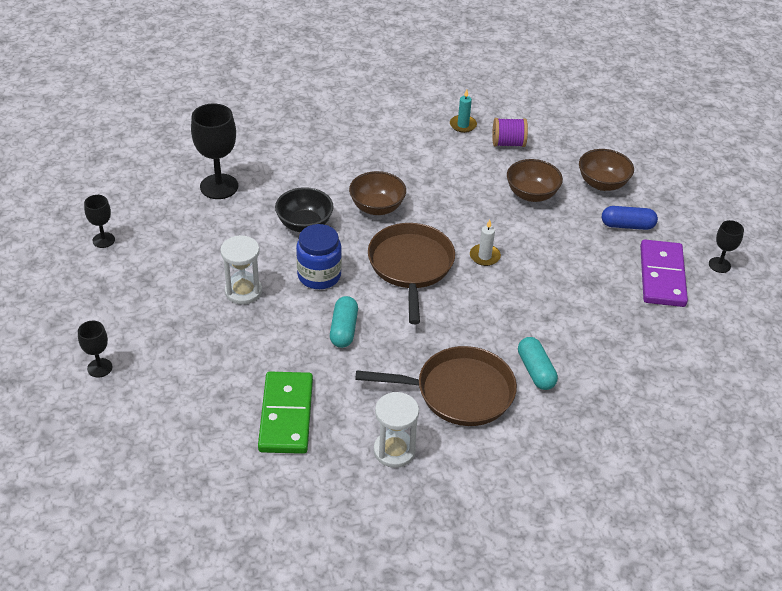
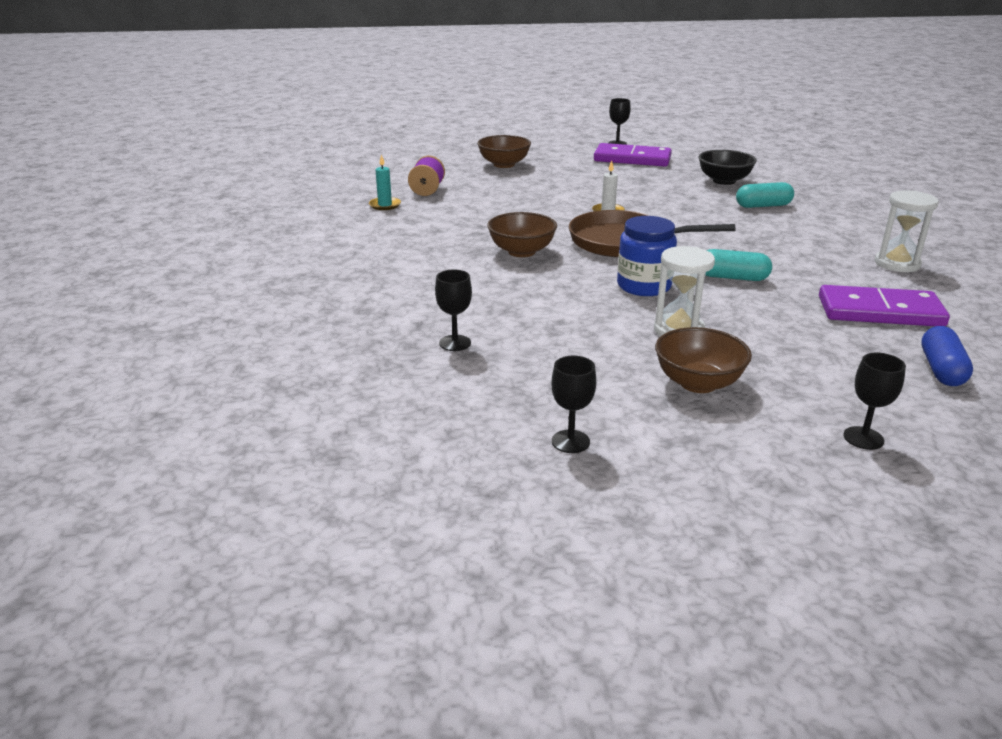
camera: 80 degrees left, 15 degrees down
(219, 186) = (455, 343): black goblet -> black goblet, size x0.55
(286, 415) = (880, 312): green domino -> purple domino
(304, 224) = (547, 290): black bowl -> black bowl (724, 181)
(459, 392) = (803, 234): brown pan -> none
(531, 194) = (514, 188): brown bowl -> brown bowl (698, 383)
(627, 225) = (565, 162): blue capsule -> blue capsule (941, 370)

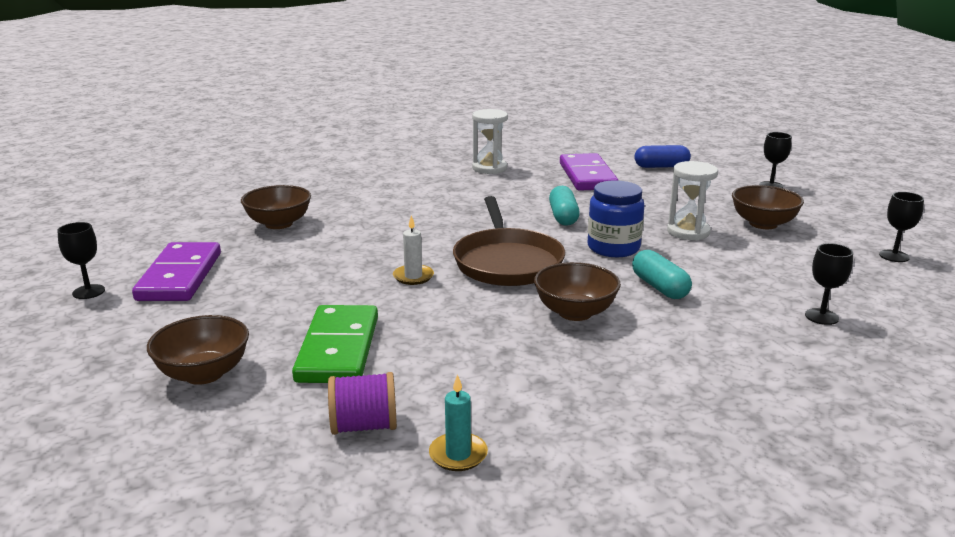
camera: 105 degrees left, 5 degrees down
(512, 189) = (338, 349): none -> green domino
(724, 181) = (279, 224): black bowl -> brown bowl
(763, 206) = (363, 207): turquoise capsule -> turquoise capsule (659, 287)

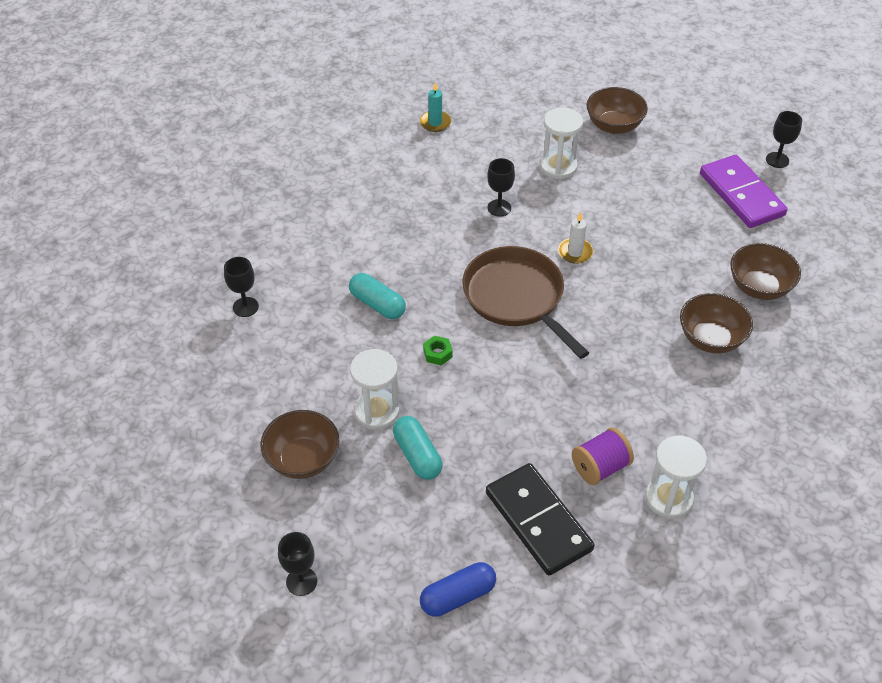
camera: 155 degrees right, 25 degrees up
(338, 349) = (558, 167): green domino -> white hourglass
(364, 426) = (494, 123): purple spool -> purple spool (600, 467)
(563, 217) = (512, 399): turquoise capsule -> turquoise capsule (417, 455)
(575, 312) = (429, 251): brown bowl -> brown bowl (710, 339)
(587, 176) = (538, 521): purple domino -> black domino
(613, 248) = (437, 353): blue jar -> green nut
(894, 256) = (171, 433): black goblet -> black goblet (499, 208)

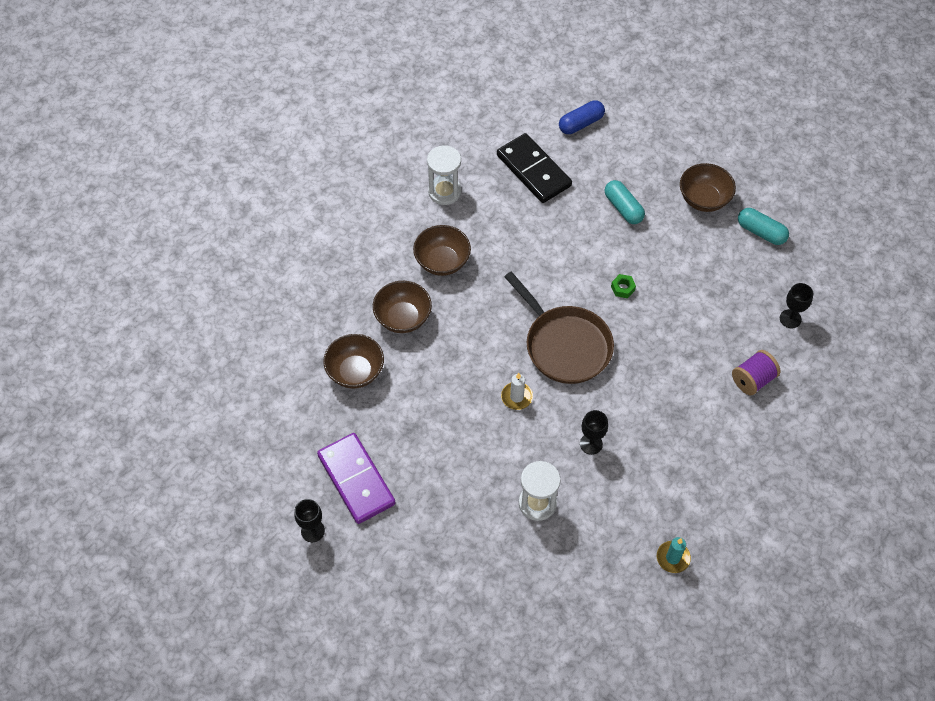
camera: 175 degrees right, 10 degrees up
(301, 581) = (681, 125): black goblet -> none
(377, 304) = (681, 329): turquoise capsule -> turquoise capsule (761, 232)
(377, 411) = (659, 238): white hourglass -> none
(600, 467) = (492, 209): purple spool -> purple spool (753, 380)
(614, 126) = (481, 569): brown bowl -> brown bowl (442, 261)

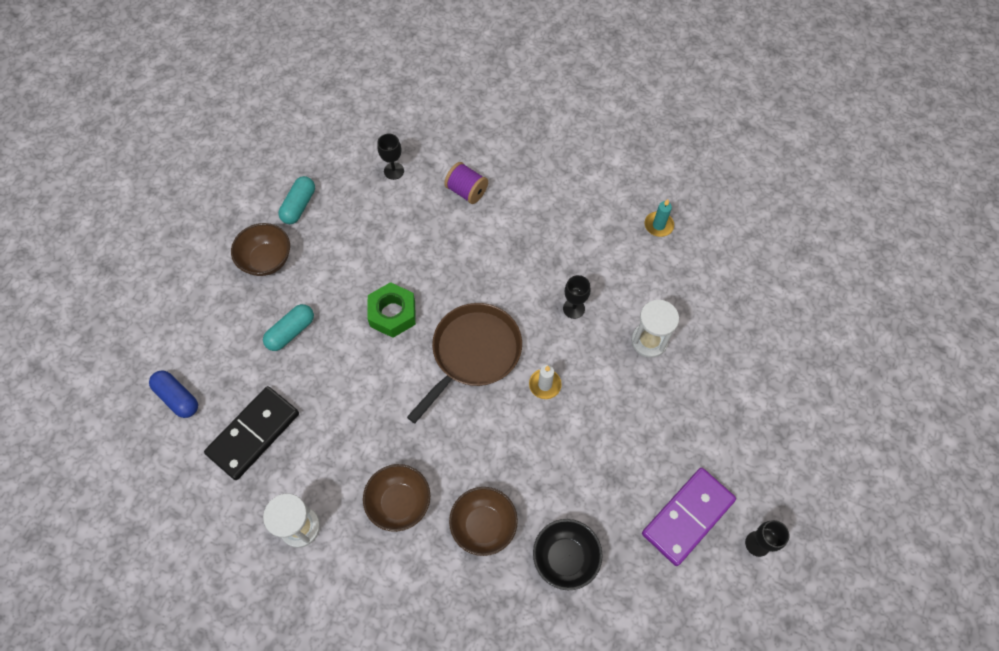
camera: 105 degrees left, 5 degrees up
(355, 371) = (565, 558): brown bowl -> black bowl
(622, 288) = (392, 314): green nut -> green nut, size x2.07

